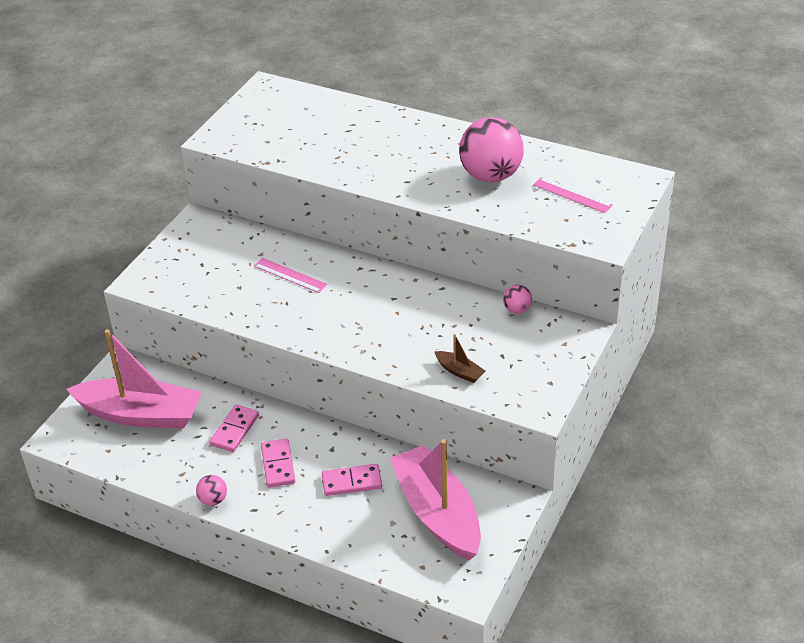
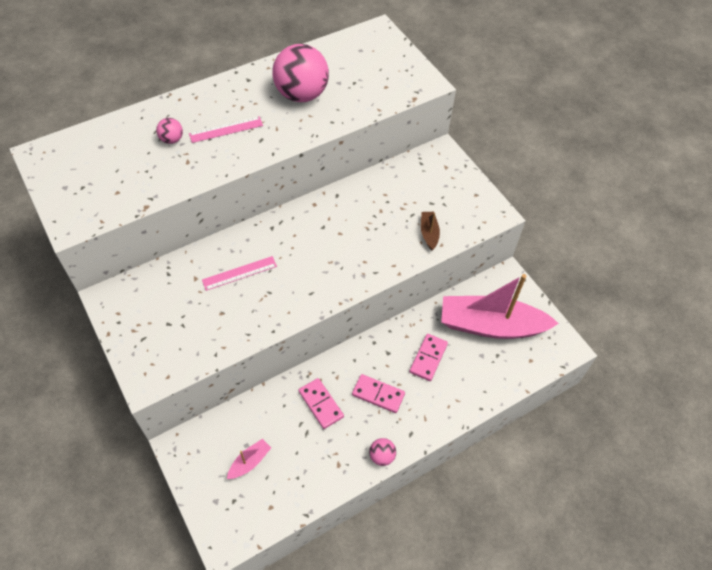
camera: 60 degrees left, 15 degrees up
(141, 414) = (249, 462): pink boat -> pink boat, size x0.40
(459, 371) = (429, 233): brown boat -> brown boat turned 75 degrees counterclockwise
(517, 310) = (394, 170): pink ball -> pink ball (172, 140)
(572, 195) = (363, 69): pink ruler -> pink ruler (226, 129)

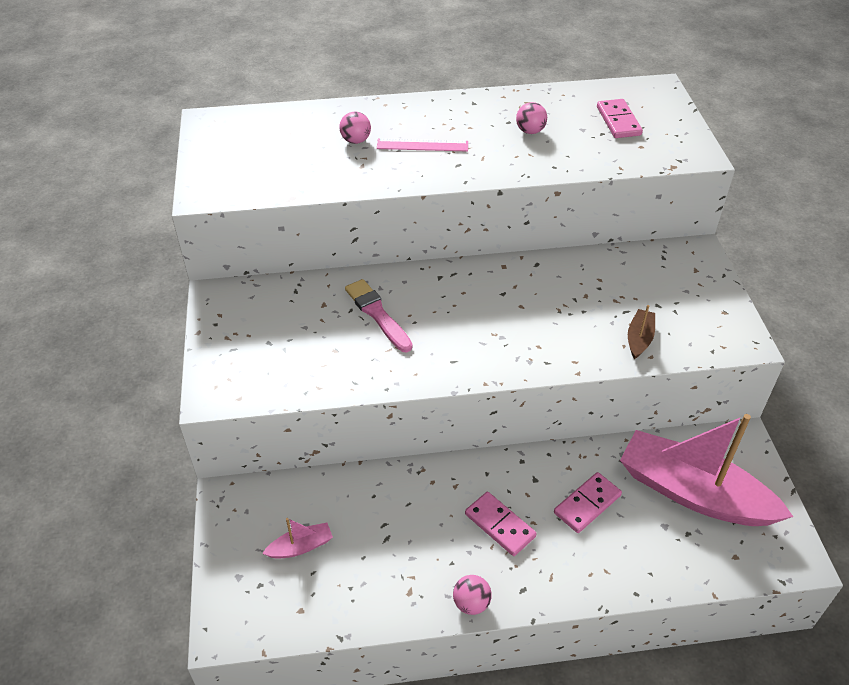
camera: 25 degrees right, 10 degrees down
(239, 273) = (377, 314): pink ruler -> pink brush
(301, 94) = (530, 131): pink ball -> pink ball, size x0.44
(320, 404) = (420, 510): pink domino -> pink domino (618, 121)

